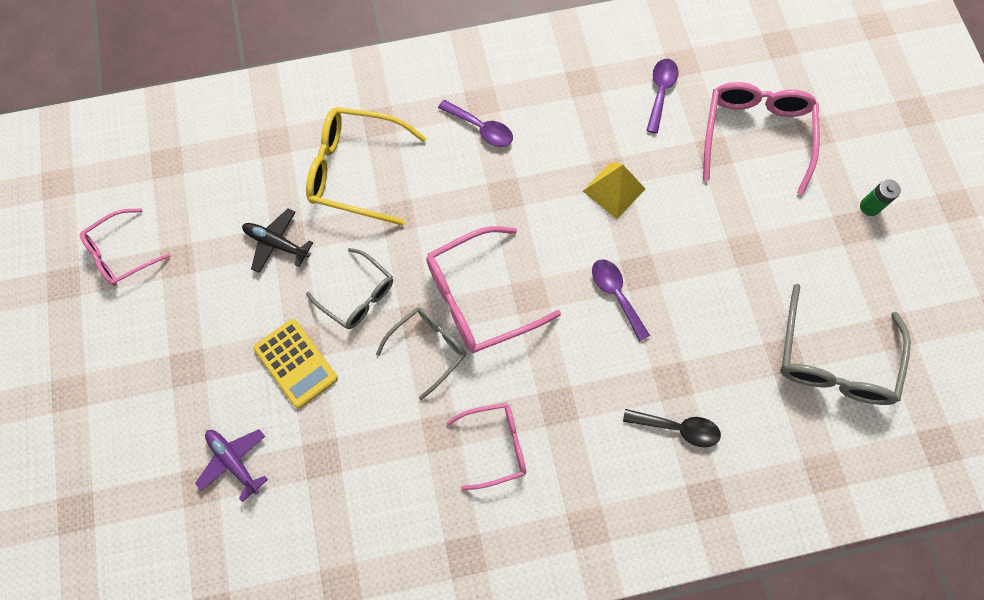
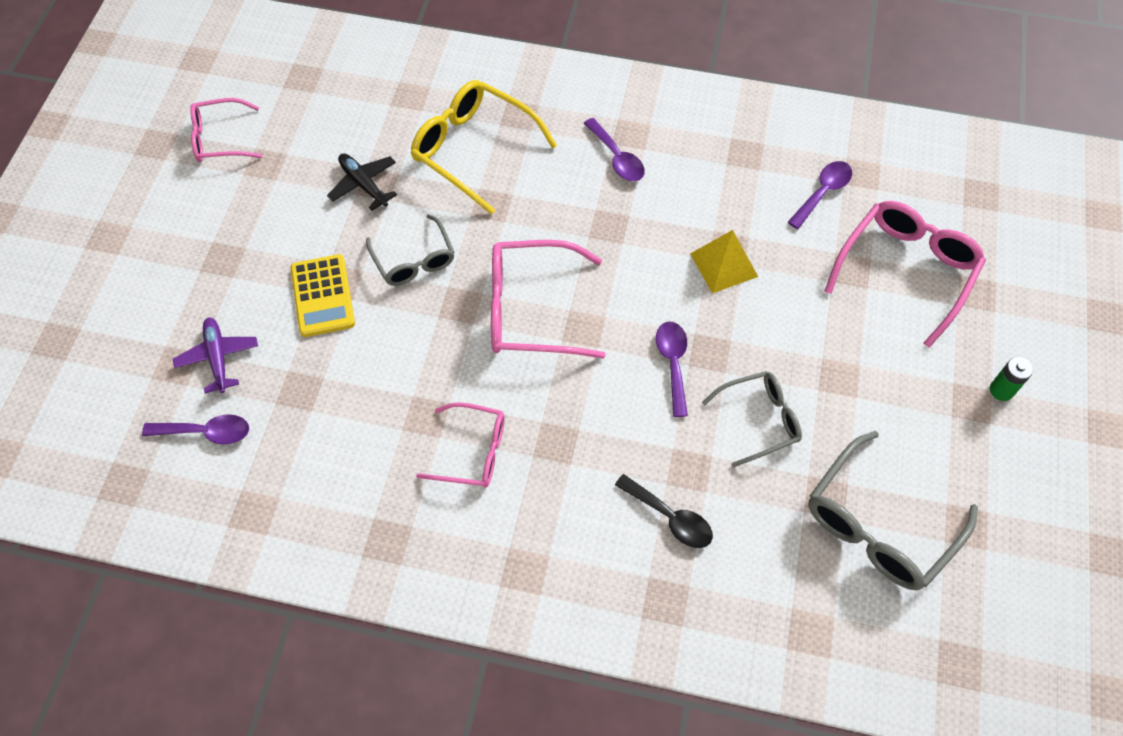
camera: 25 degrees right, 10 degrees down
(260, 534) = (206, 432): none -> purple spoon
(428, 348) = (456, 335): grey glasses -> grey glasses (760, 420)

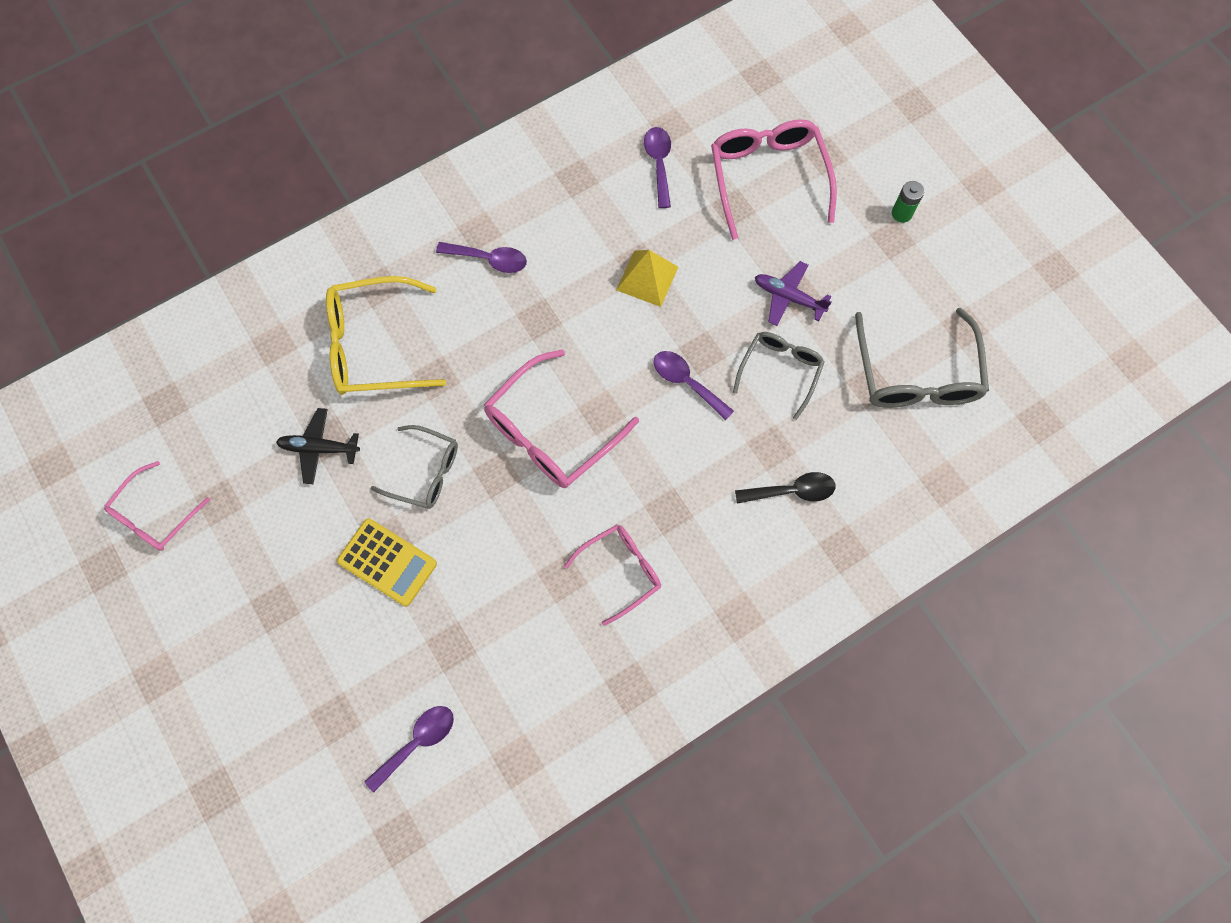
camera: 45 degrees left, 10 degrees up
(218, 357) = (361, 682): purple plane -> purple plane (788, 297)

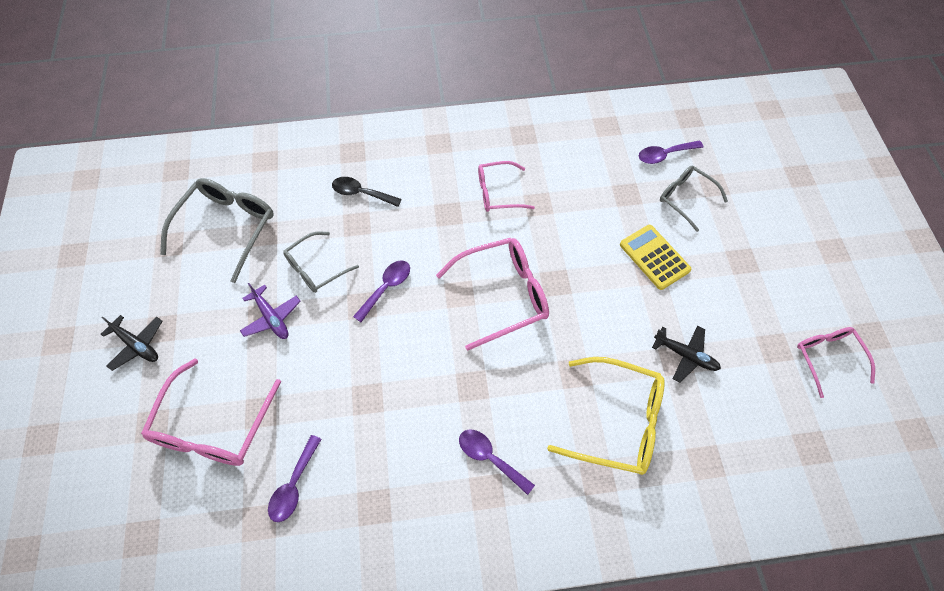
camera: 155 degrees left, 10 degrees down
(154, 515) = (828, 357): pink glasses -> pink glasses turned 75 degrees counterclockwise
(425, 472) = (607, 305): grey glasses -> grey glasses (685, 198)
(647, 278) = (368, 381): yellow pyramid -> none
(687, 382) = (386, 288): purple spoon -> purple spoon turned 120 degrees counterclockwise
(901, 213) = (137, 345): green battery -> black plane

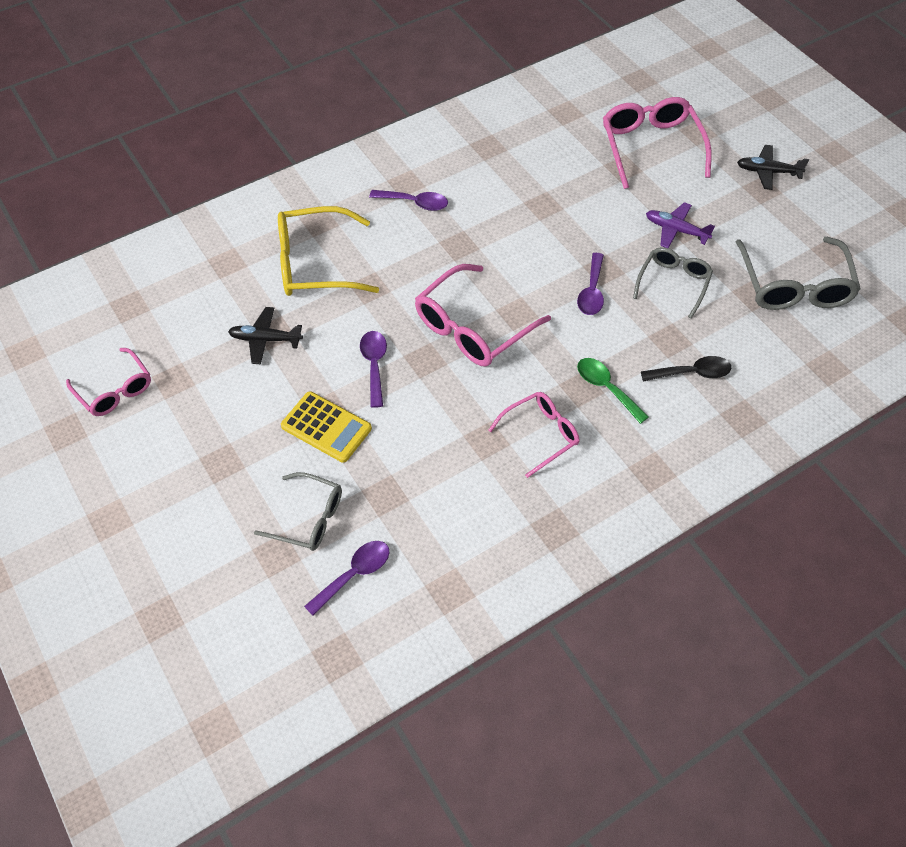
camera: 155 degrees right, 5 degrees down
(294, 485) = (557, 138): purple spoon -> purple spoon (374, 365)
(430, 206) = (606, 388): none -> green spoon

